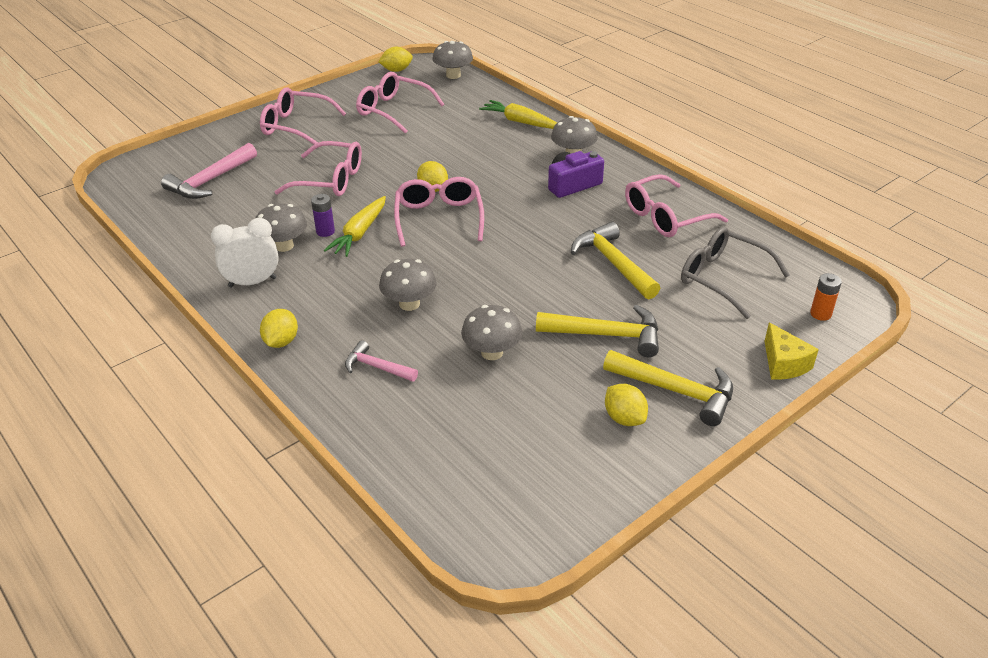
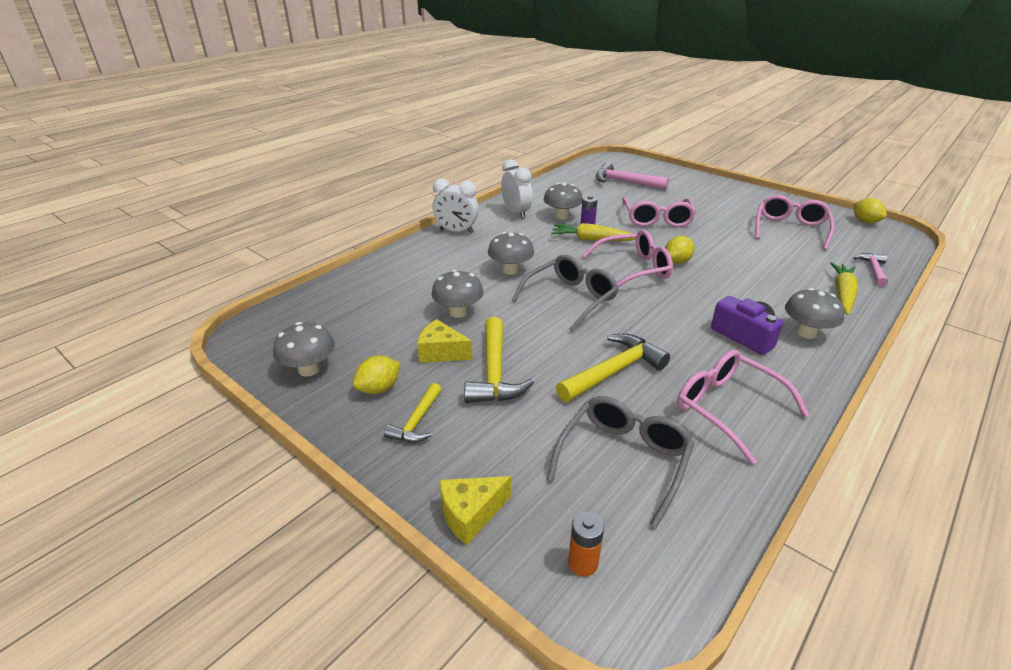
camera: 80 degrees right, 5 degrees down
(281, 341) = (456, 231): yellow lemon -> white clock
(296, 126) = (722, 196): pink glasses -> none
(377, 367) = (434, 267): pink hammer -> pink hammer (873, 270)
(453, 75) = (893, 249): grey mushroom -> grey mushroom (309, 369)
(486, 269) = (570, 299): none -> grey glasses
(567, 370) = (441, 352): none -> yellow cheese
(676, 391) = (417, 421): yellow hammer -> yellow hammer, size x0.60

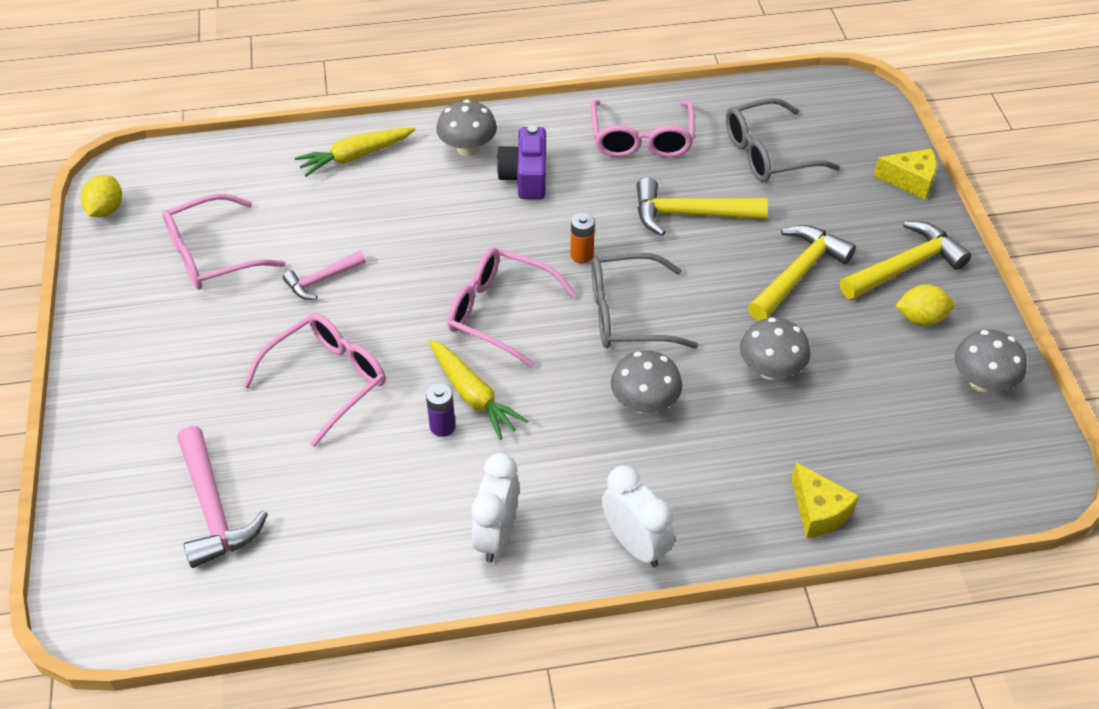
camera: 140 degrees left, 15 degrees up
(417, 421) = (905, 266): yellow hammer -> yellow hammer, size x1.67
(441, 352) = (832, 325): yellow cheese -> yellow cheese (818, 511)
(562, 216) = (441, 478): grey mushroom -> none
(583, 563) = (860, 122): orange battery -> orange battery (581, 255)
(677, 261) = (433, 292): yellow lemon -> none
(873, 270) = (264, 158): pink hammer -> pink hammer (322, 280)

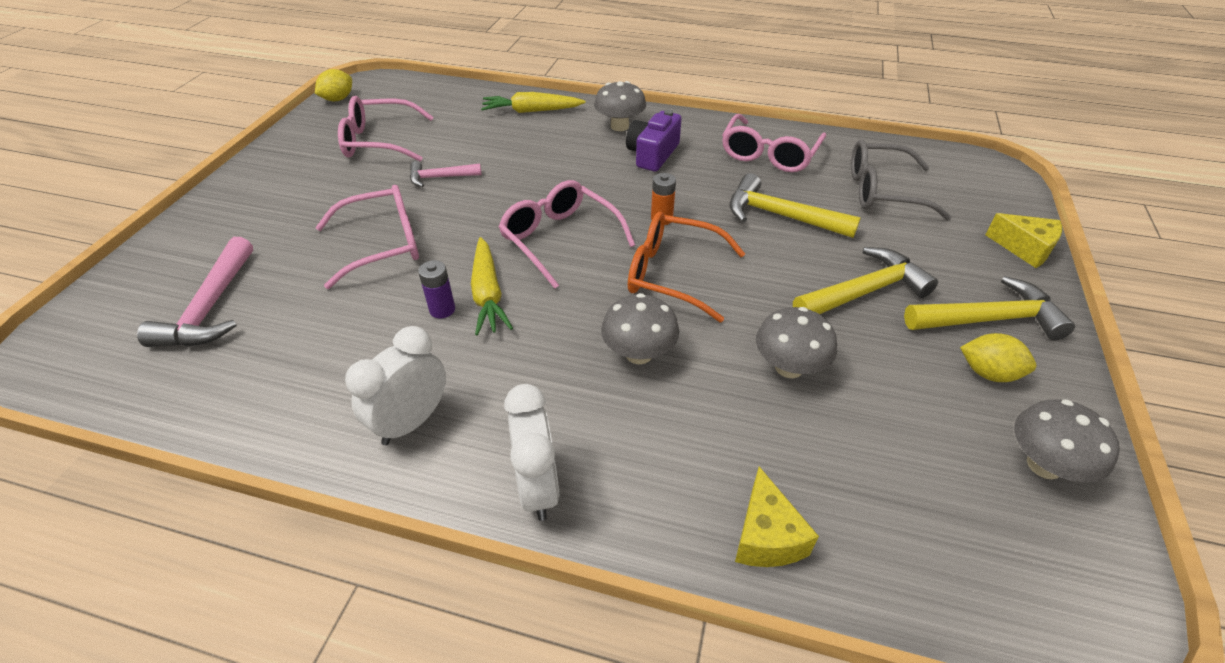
camera: 25 degrees right, 5 degrees down
(627, 314) = (672, 274): grey glasses -> orange glasses

